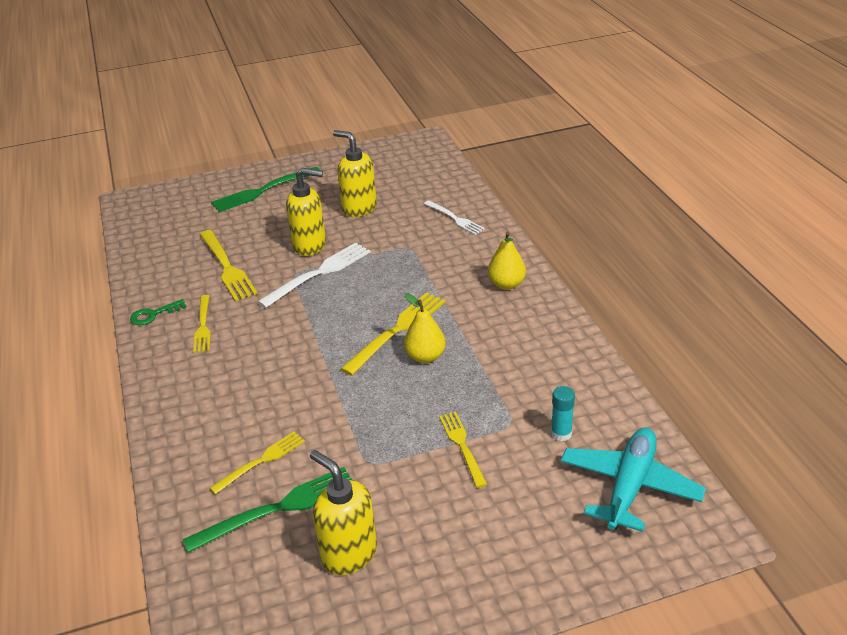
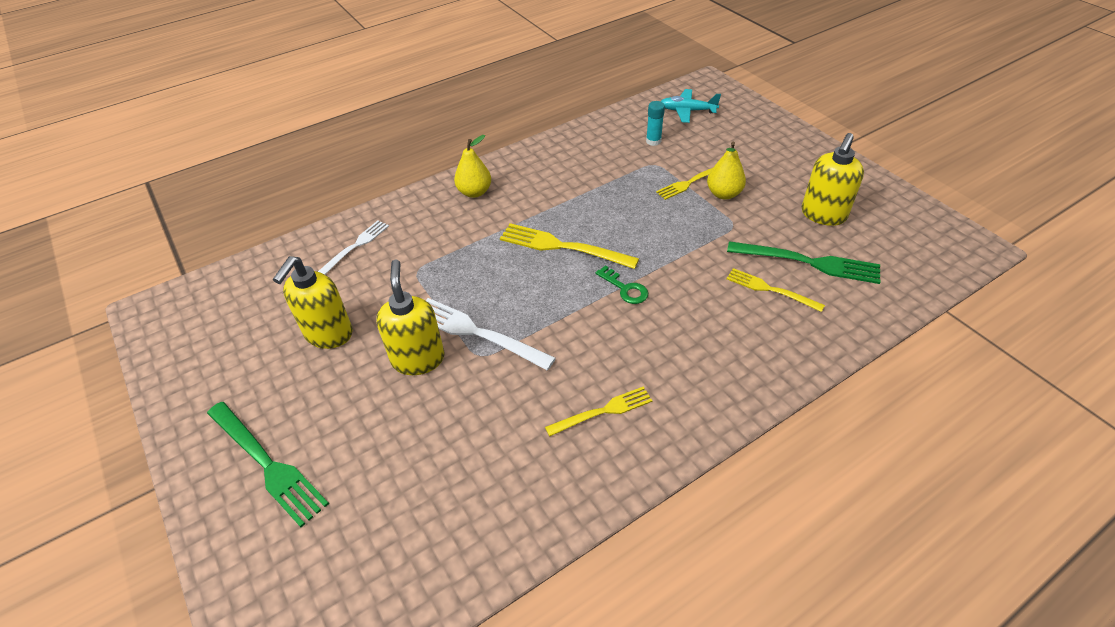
camera: 105 degrees left, 10 degrees up
(153, 314) = (597, 478): green key -> green key (625, 288)
(227, 267) = (477, 433): yellow fork -> none
(279, 508) = (809, 262): green fork -> green fork turned 150 degrees clockwise
(425, 356) = (594, 221): yellow pear -> yellow pear (723, 194)
(629, 486) = (687, 111): turquoise plane -> turquoise plane, size x0.64

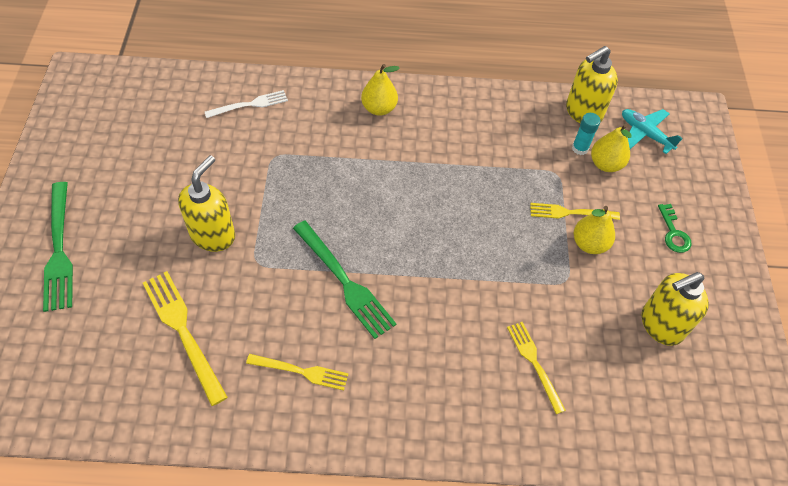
camera: 30 degrees right, 10 degrees up
(328, 334) = (171, 172): yellow soap dispenser -> yellow soap dispenser (583, 112)
(476, 332) = (270, 241): white fork -> none
(561, 246) = (401, 206): yellow fork -> yellow fork (182, 331)
(625, 288) = (415, 279): green key -> green key (673, 233)
(681, 141) = (605, 164): none -> yellow pear
(809, 262) = (597, 362): green fork -> green fork (345, 282)

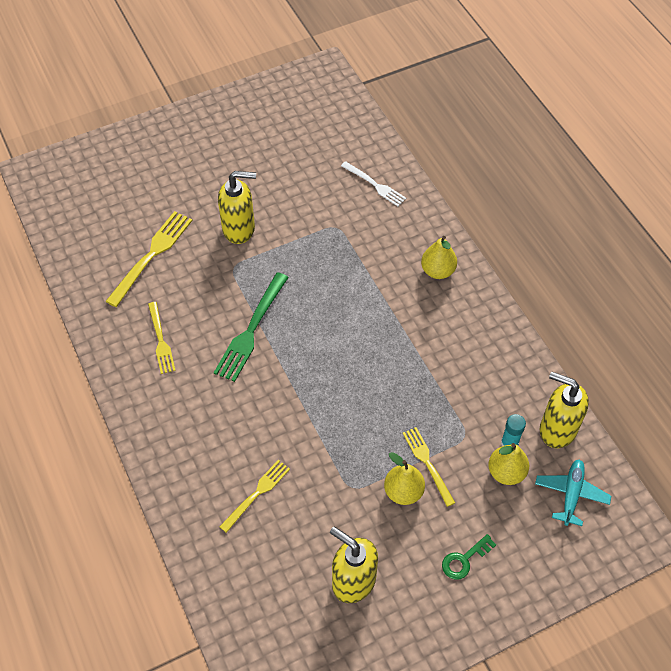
camera: 65 degrees right, 0 degrees up
(59, 251) = (171, 153): green fork -> none

